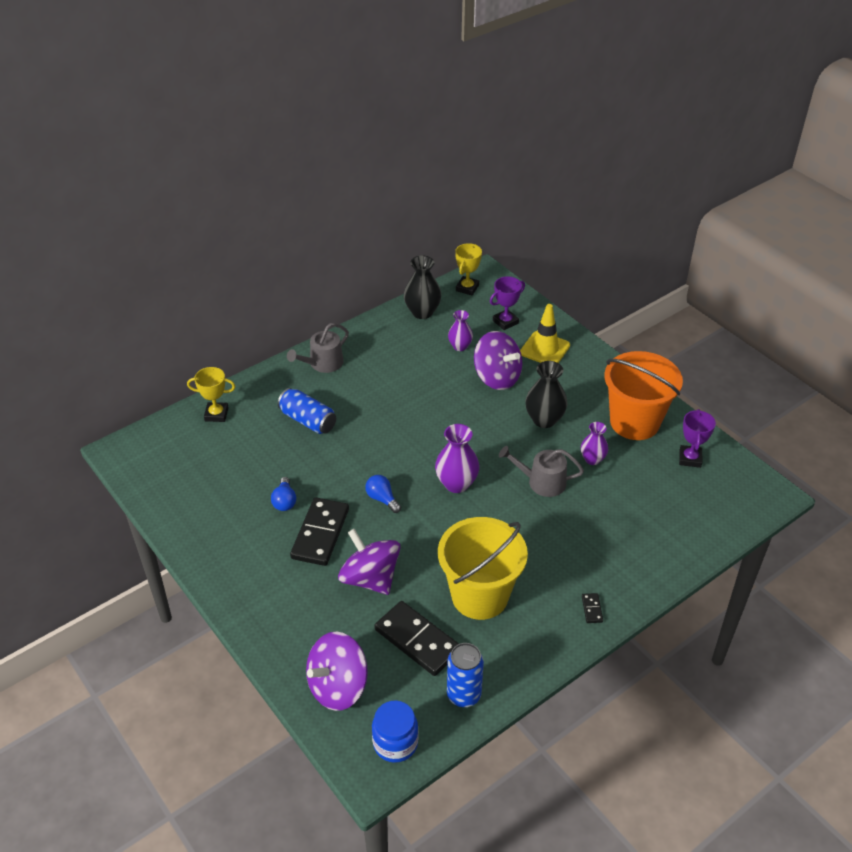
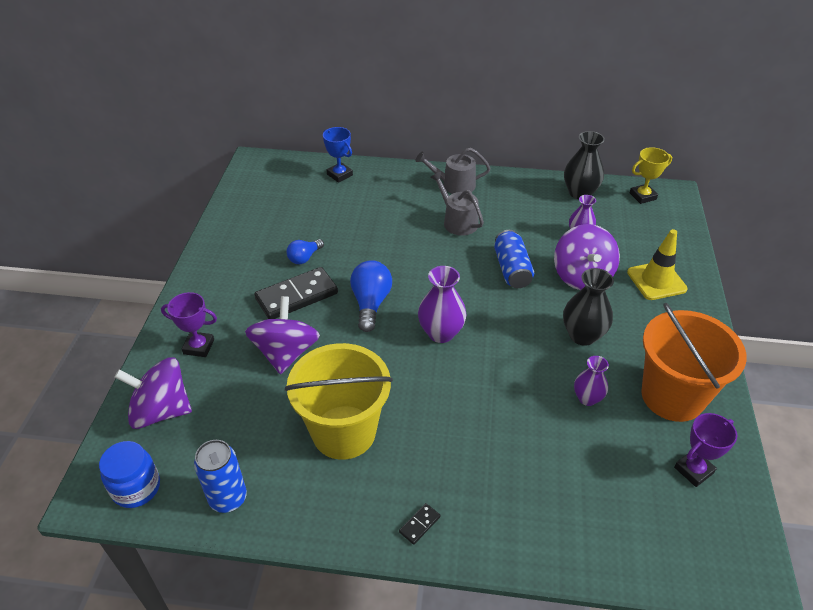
camera: 45 degrees right, 0 degrees up
(216, 414) = (339, 175): yellow trophy -> blue trophy
(308, 420) = (393, 215): blue can -> blue can (512, 269)
(382, 499) = (370, 303): blue light bulb -> blue light bulb, size x1.61
(417, 640) = (255, 426): black domino -> none
(505, 322) = (645, 239): purple trophy -> purple trophy (199, 347)
(542, 482) = (515, 383): grey watering can -> grey watering can (457, 221)

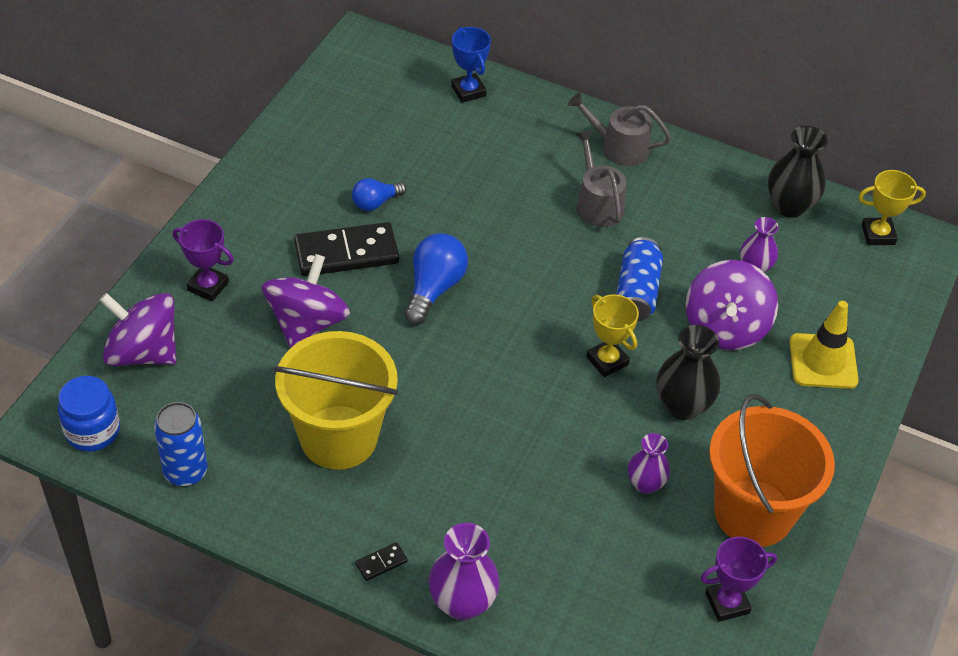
camera: 15 degrees right, 5 degrees up
(441, 333) = (505, 351): purple vase -> purple vase (462, 603)
(515, 319) = (607, 361): none -> yellow trophy

